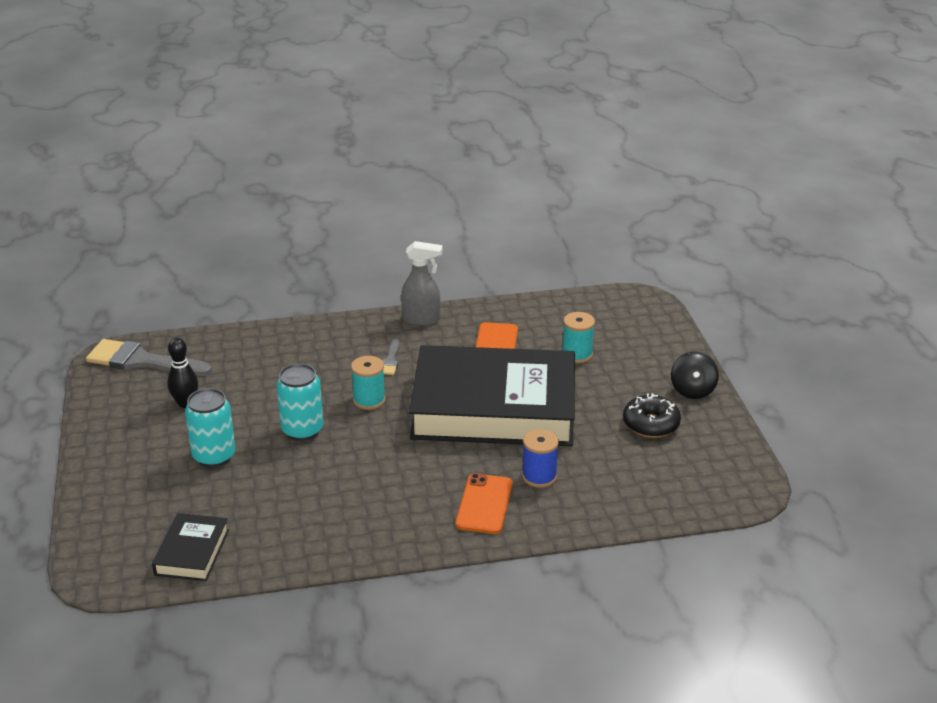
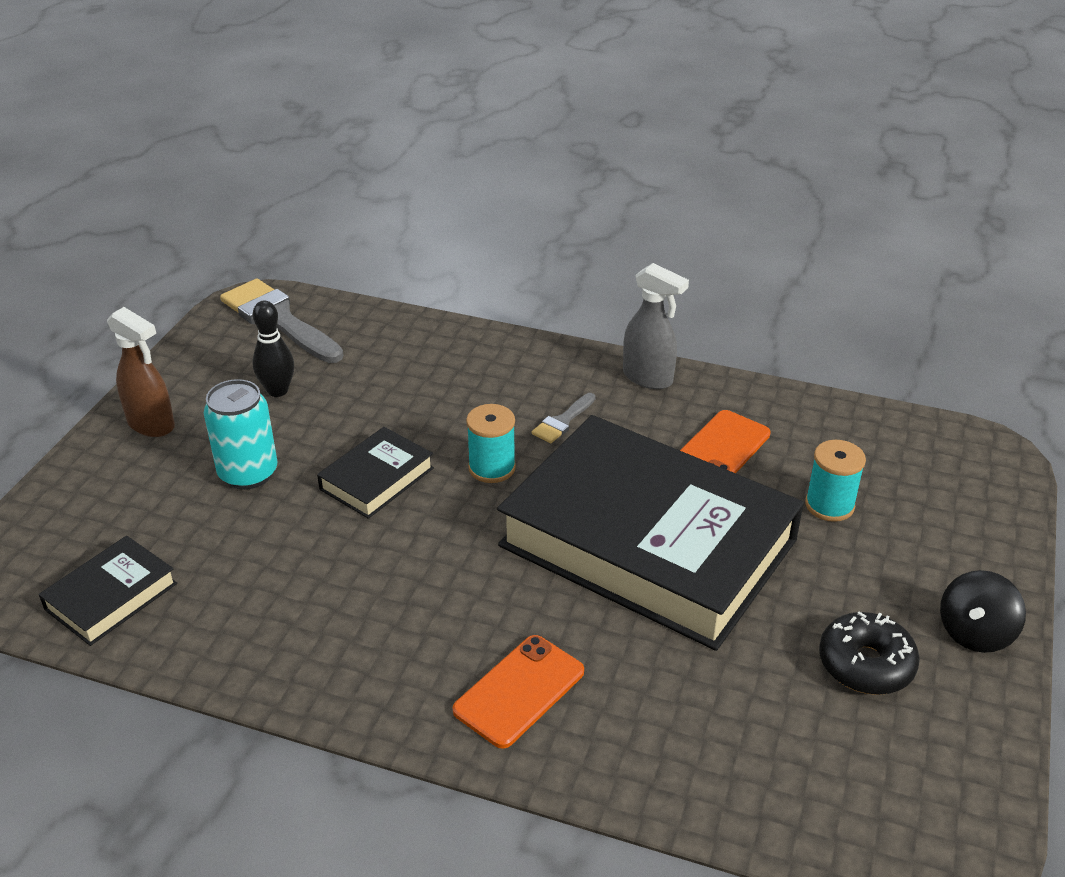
camera: 30 degrees right, 5 degrees up
(116, 452) = (152, 425): none -> brown spray bottle
(302, 430) = (377, 479): turquoise can -> black book
(539, 476) = (631, 680): blue spool -> none

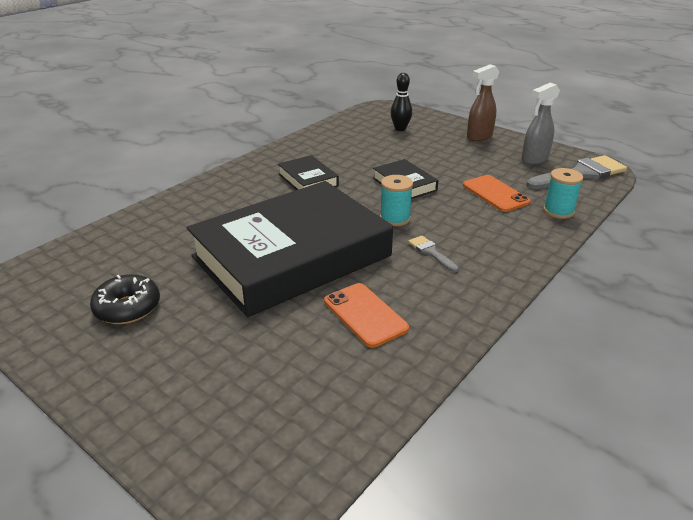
camera: 110 degrees right, 5 degrees down
(111, 596) = (359, 125): black book -> black book (308, 180)
(248, 473) = (427, 154): turquoise can -> none
(277, 391) = (500, 167): black bowling pin -> black bowling pin (400, 129)
(519, 691) = (225, 197): orange phone -> orange phone (495, 194)
(648, 378) = (472, 304): grey spray bottle -> grey spray bottle (534, 159)
(829, 505) = (268, 348): turquoise spool -> turquoise spool (558, 211)
(975, 633) = (96, 370): black spinning top -> none

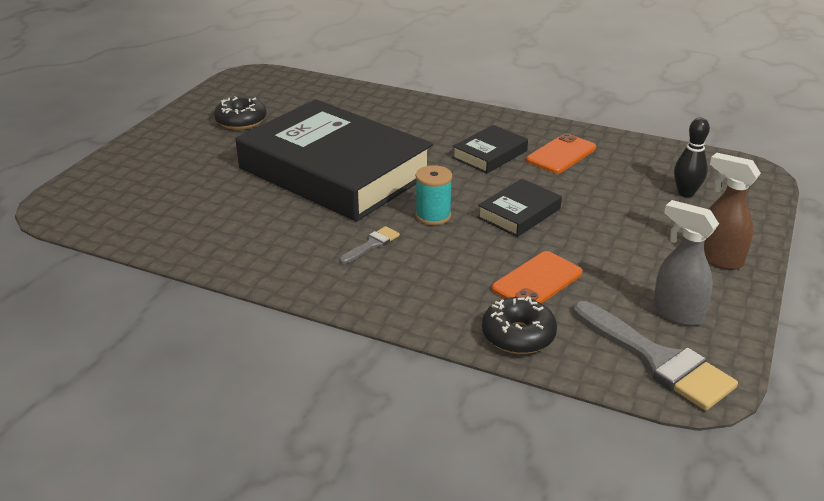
camera: 75 degrees right, 0 degrees up
(365, 315) = (254, 219): orange phone -> orange phone (561, 154)
(558, 211) = (518, 335): turquoise spool -> black donut

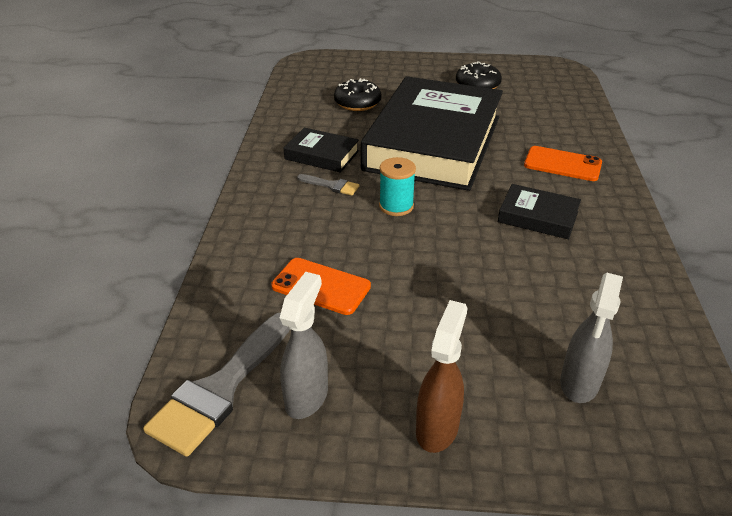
camera: 70 degrees right, 5 degrees up
(518, 335) = (232, 288): black donut -> black donut (357, 103)
(519, 213) = (435, 255): black book -> black book (322, 155)
(561, 154) = (584, 265): orange phone -> orange phone (562, 164)
(686, 193) = (579, 383): black bowling pin -> grey spray bottle

